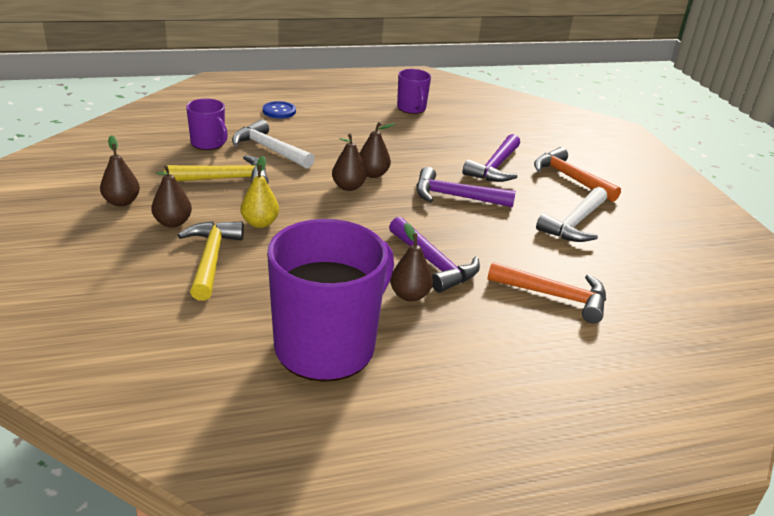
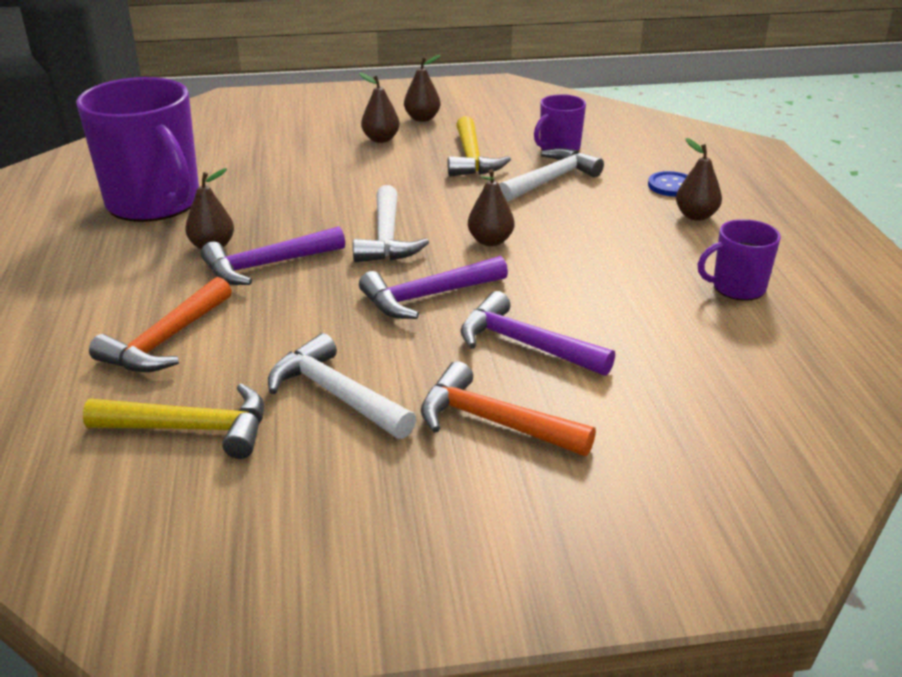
camera: 100 degrees right, 0 degrees up
(211, 259) = (313, 156): yellow hammer -> yellow hammer (192, 429)
(260, 223) = (374, 176): yellow pear -> none
(348, 187) = (454, 224): brown pear -> brown pear (695, 216)
(377, 213) = (387, 238): none -> white hammer
(455, 197) = (427, 297): purple hammer -> purple hammer turned 135 degrees counterclockwise
(570, 178) = (492, 422): orange hammer -> orange hammer turned 120 degrees counterclockwise

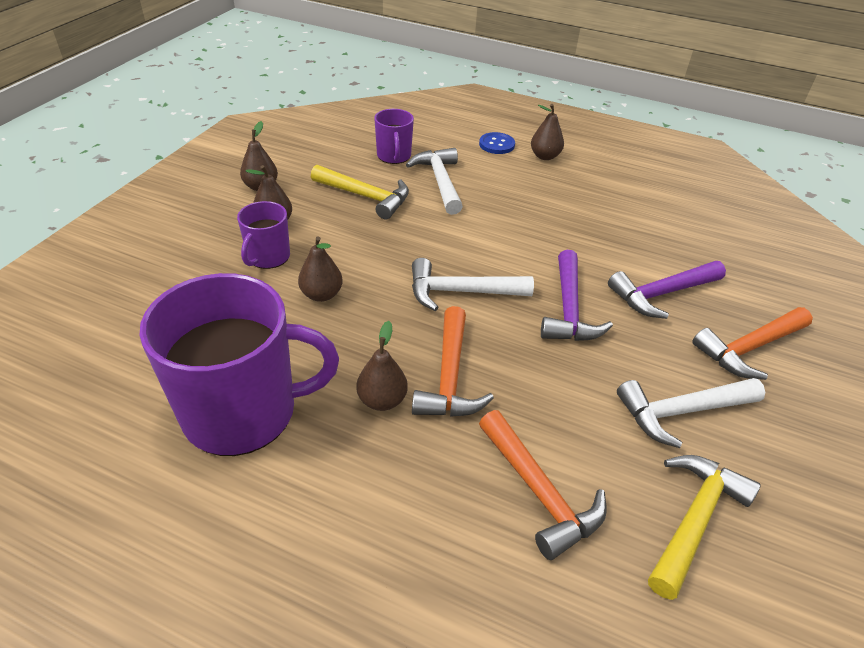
camera: 60 degrees left, 10 degrees up
(266, 265) = (449, 377): purple hammer -> orange hammer
(387, 238) = (460, 292): white hammer -> white hammer turned 150 degrees clockwise
(490, 241) = (509, 246): brown pear -> brown pear (321, 294)
(737, 287) = (643, 186): purple mug -> purple mug (268, 257)

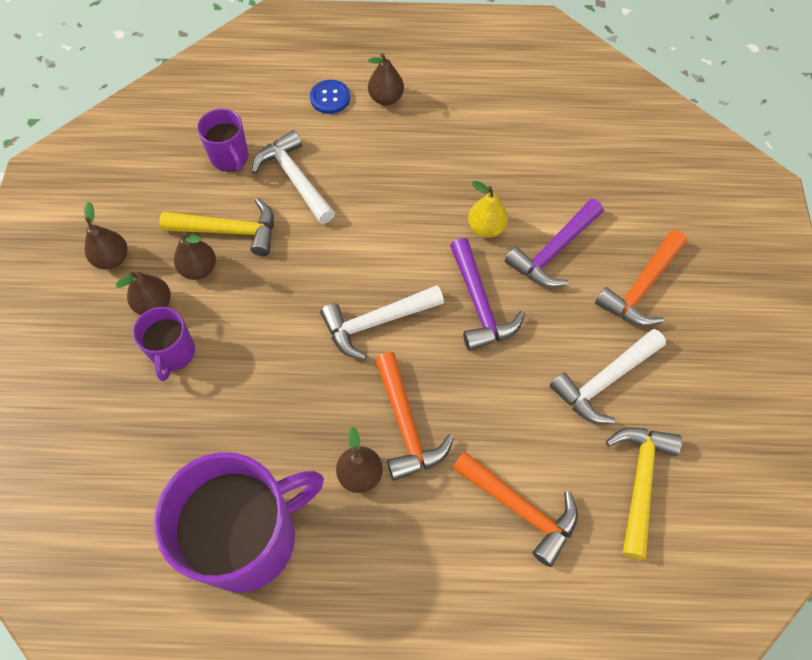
camera: 20 degrees left, 20 degrees up
(321, 294) = (250, 379): brown pear -> brown pear (199, 269)
(599, 258) = (486, 228): none -> yellow pear

